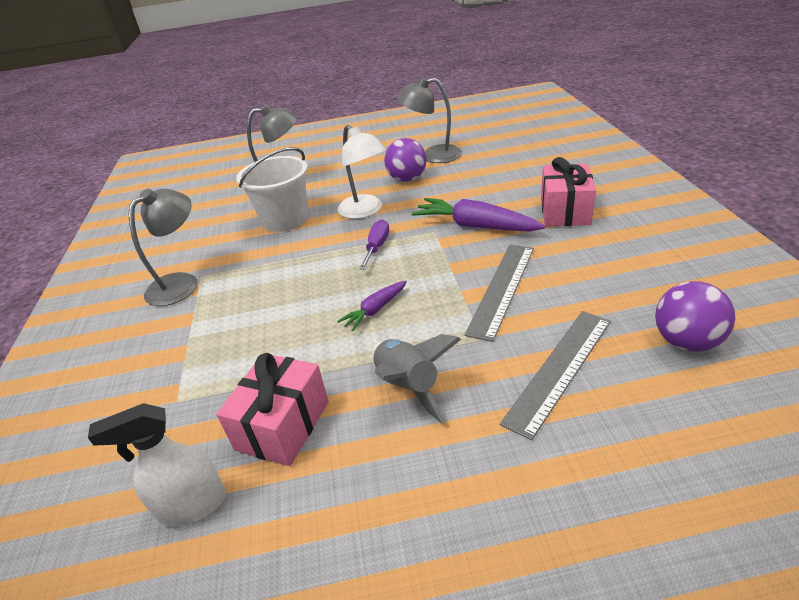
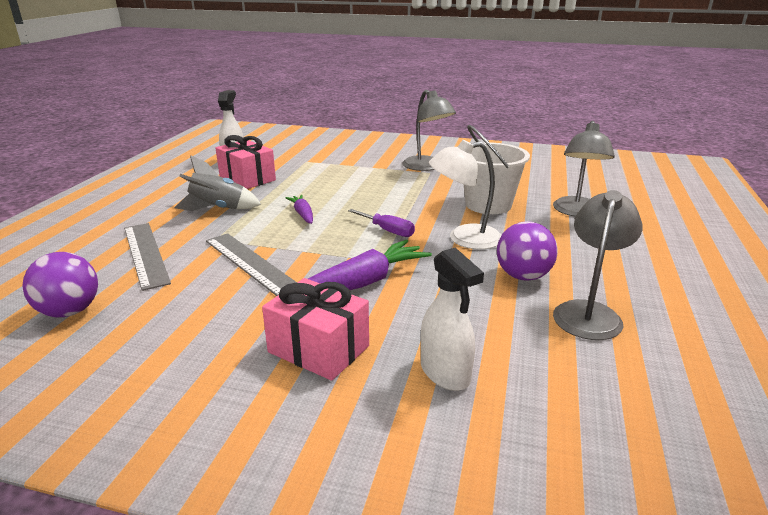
camera: 110 degrees right, 10 degrees down
(534, 173) = (445, 373): none -> white spray bottle

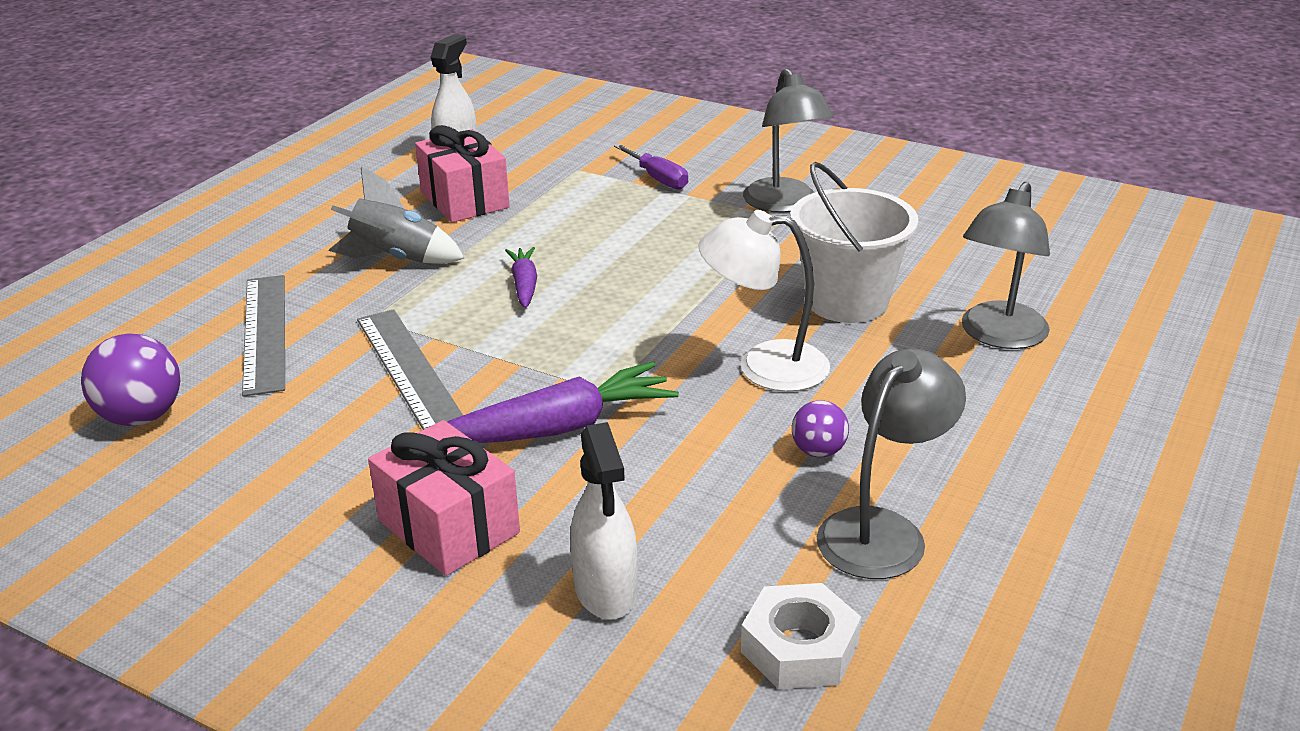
camera: 15 degrees right, 5 degrees up
(388, 231) = (646, 335): purple screwdriver -> purple screwdriver (658, 179)
(523, 276) = (818, 451): purple ball -> purple ball, size x0.59
(590, 388) = (799, 648): none -> white nut

